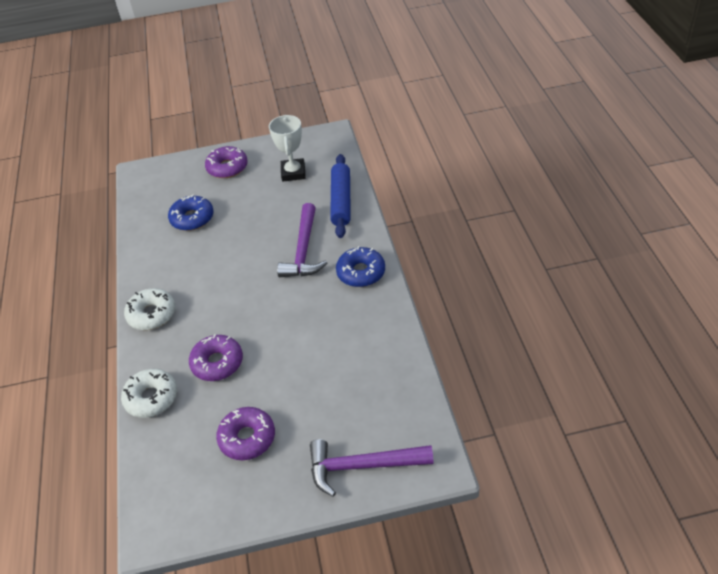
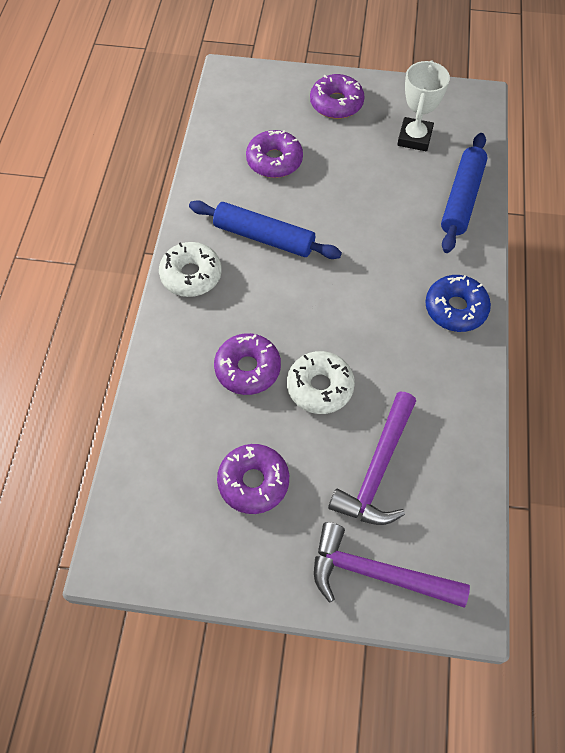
camera: 15 degrees right, 15 degrees up
(151, 398) = (160, 386): white donut -> white donut (320, 387)
(192, 218) = (274, 161): blue donut -> purple donut
(201, 271) = (264, 237): none -> blue rolling pin
(304, 250) = (395, 252): purple hammer -> purple hammer (378, 469)

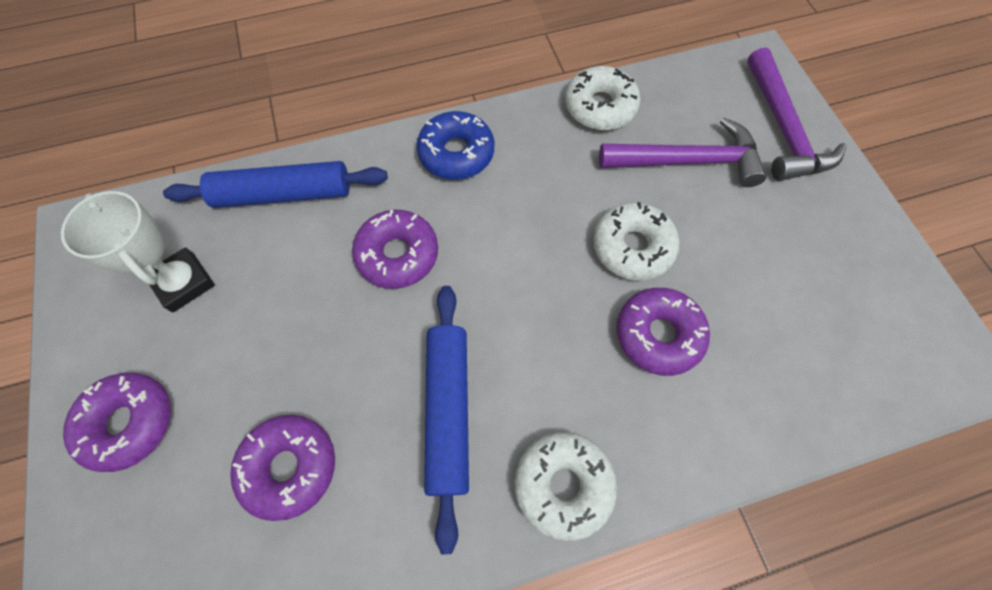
camera: 115 degrees left, 5 degrees up
(253, 482) = (781, 265): purple donut -> purple donut (397, 255)
(414, 138) = (183, 283): white trophy -> white trophy turned 60 degrees clockwise
(463, 431) = (600, 107): none -> white donut

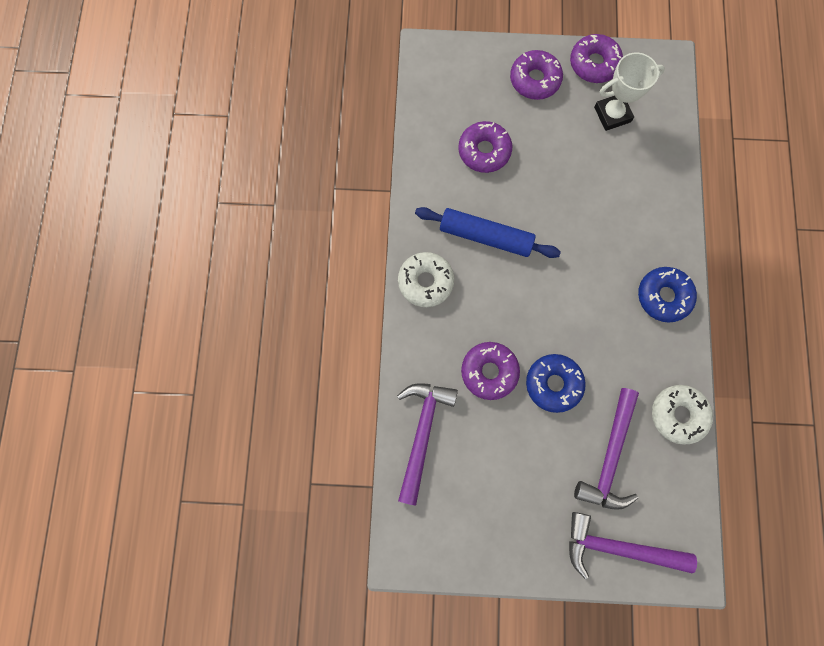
camera: 110 degrees right, 10 degrees up
(284, 194) = (661, 179): blue rolling pin -> none
(397, 255) = (594, 236): purple donut -> purple donut (594, 64)
(632, 247) = (553, 384): white donut -> blue donut
(797, 400) = (422, 434): none -> purple hammer

